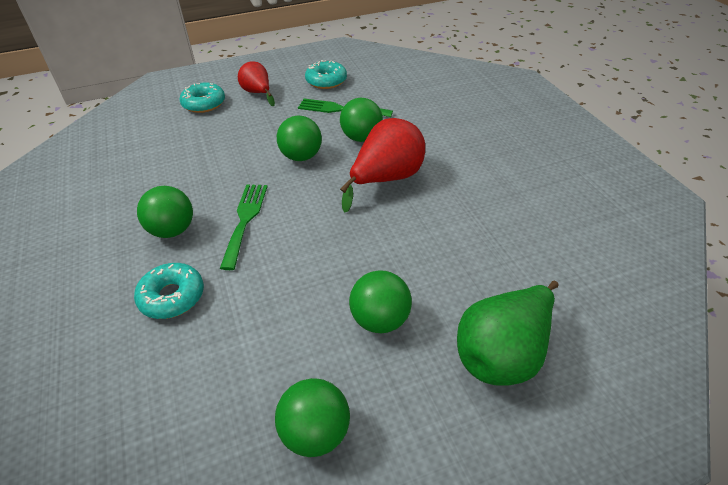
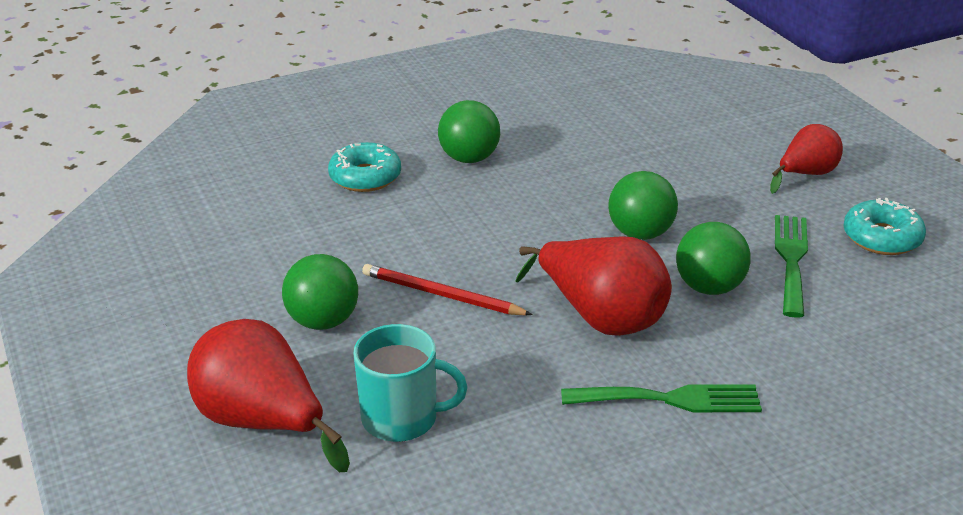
camera: 85 degrees right, 10 degrees down
(204, 104) = (753, 133): turquoise donut -> none
(245, 220) = (492, 205): green fork -> green fork (670, 399)
(315, 433) = (186, 286): green ball -> none
(354, 250) = (441, 295): none -> red pencil
(489, 272) = (402, 418): none -> turquoise mug
(503, 353) = (262, 422): green pear -> red pear

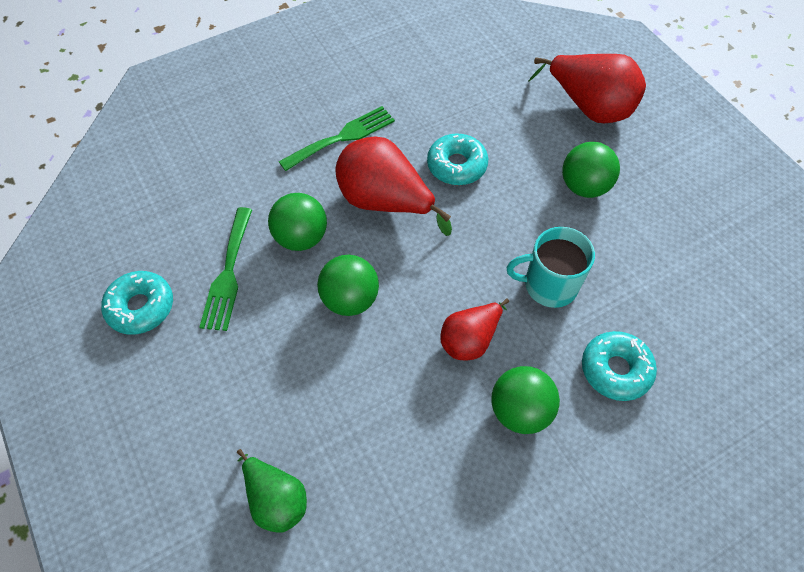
camera: 175 degrees right, 25 degrees up
(402, 418) = (506, 115): turquoise mug -> turquoise mug (548, 285)
(441, 295) = (505, 217): red pencil -> none
(496, 354) = (456, 165): none -> turquoise donut
(670, 399) = (342, 137): green fork -> green fork turned 150 degrees clockwise
(693, 125) = (276, 499): none -> green pear
(806, 174) = (176, 403): red pear -> red pear (470, 340)

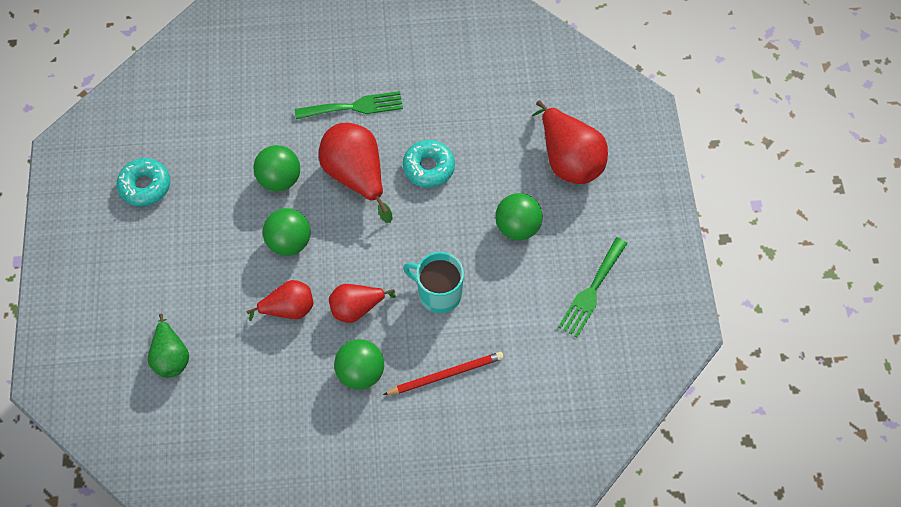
camera: 25 degrees right, 5 degrees up
(228, 273) = (215, 185): green fork -> green fork (592, 291)
(392, 374) = (289, 308): none -> red pear
(615, 370) = (446, 374): turquoise donut -> red pencil

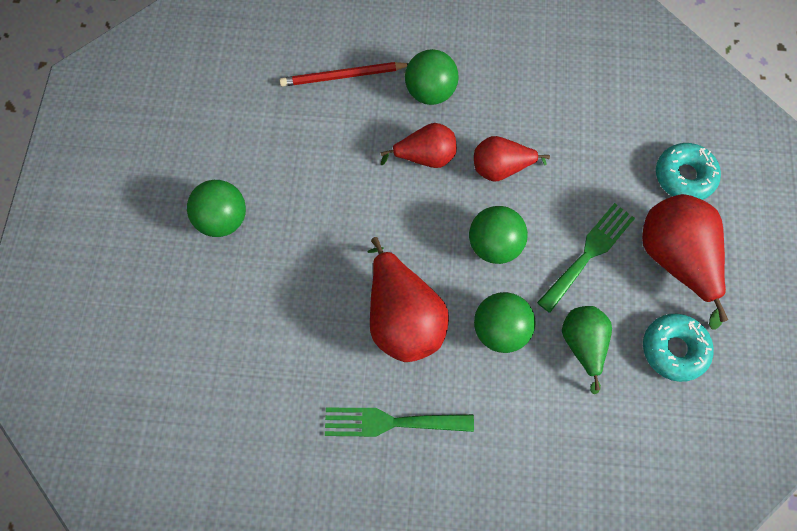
camera: 170 degrees left, 5 degrees up
(171, 356) = (631, 138): green pear -> green pear (582, 344)
(428, 167) = (310, 314): turquoise donut -> turquoise donut (684, 176)
(438, 293) = (332, 159): turquoise mug -> none
(568, 159) = (133, 295): red pear -> red pear (675, 259)
(592, 291) = (164, 134): green fork -> green fork (588, 253)

